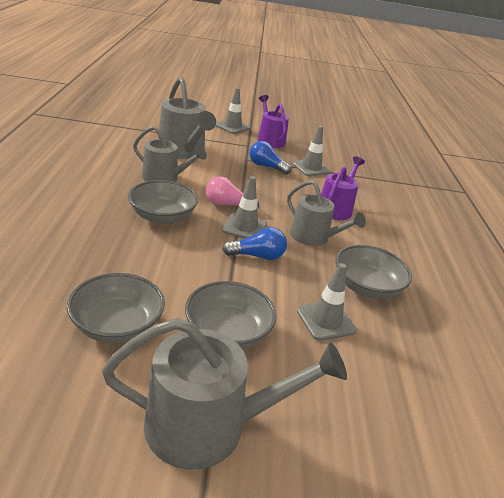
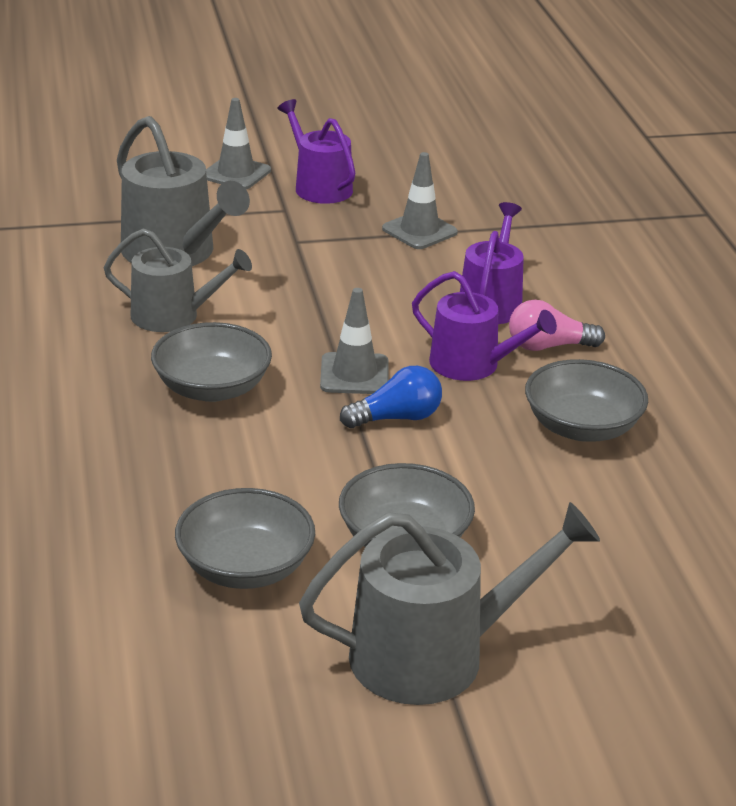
camera: 10 degrees left, 0 degrees up
(227, 205) = (307, 341): pink light bulb -> pink light bulb (548, 346)
(266, 166) = (338, 248): blue light bulb -> none
(313, 237) = (472, 365): grey watering can -> purple watering can
(325, 320) = (537, 491): grey traffic cone -> none

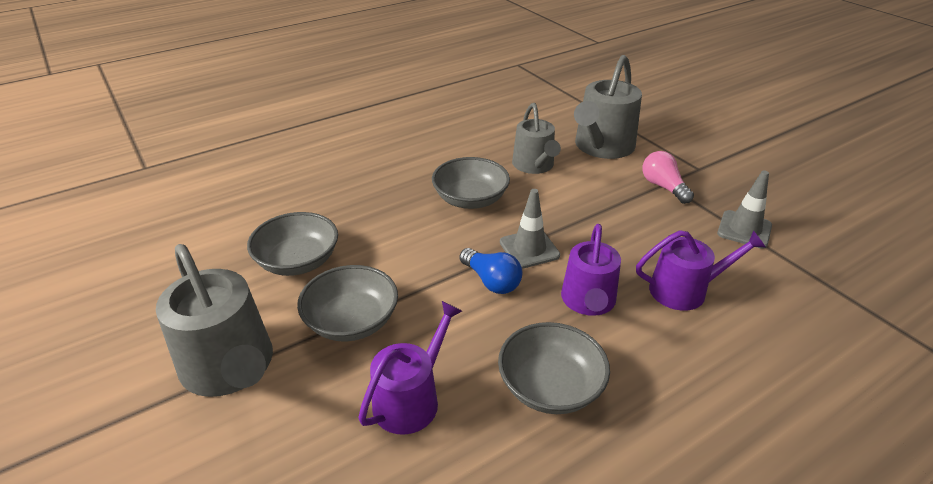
camera: 70 degrees right, 5 degrees up
(236, 173) = (718, 140): grey traffic cone -> none
(319, 186) = (745, 173): purple watering can -> purple watering can (411, 399)
(548, 346) = (652, 338): pink light bulb -> pink light bulb (663, 187)

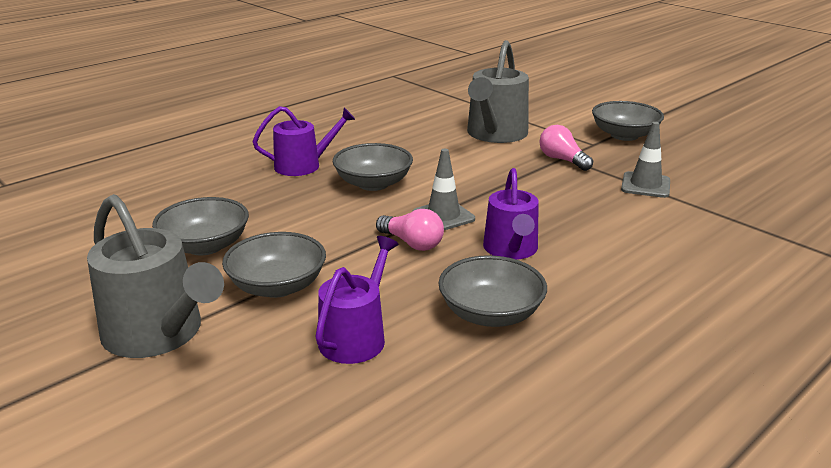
camera: 10 degrees left, 10 degrees down
(491, 281) = (412, 243): blue light bulb -> pink light bulb
(534, 165) = (431, 153): grey watering can -> none
(684, 290) = (600, 233): purple watering can -> purple watering can (303, 165)
(733, 160) = (624, 135): none -> grey bowl

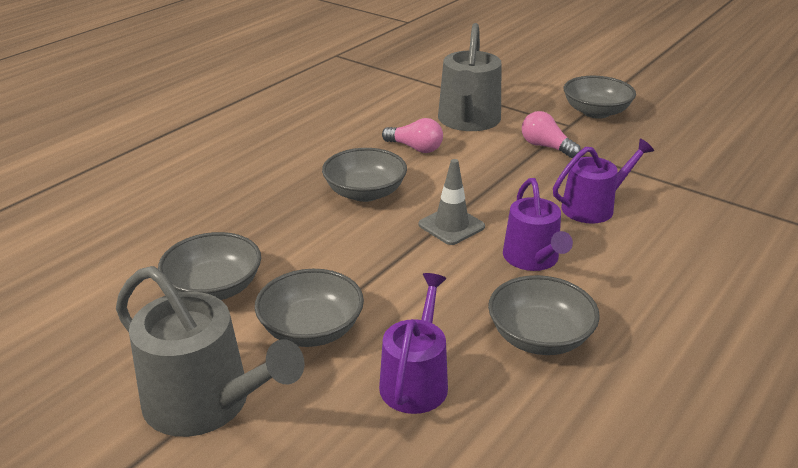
camera: 10 degrees left, 5 degrees up
(303, 165) = (282, 176): purple watering can -> purple watering can (593, 207)
(412, 243) = (432, 262): pink light bulb -> pink light bulb (415, 148)
(645, 185) = (636, 170): grey traffic cone -> none

